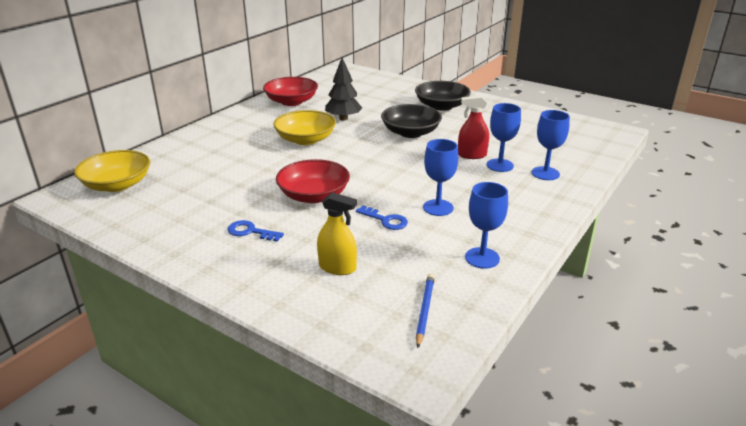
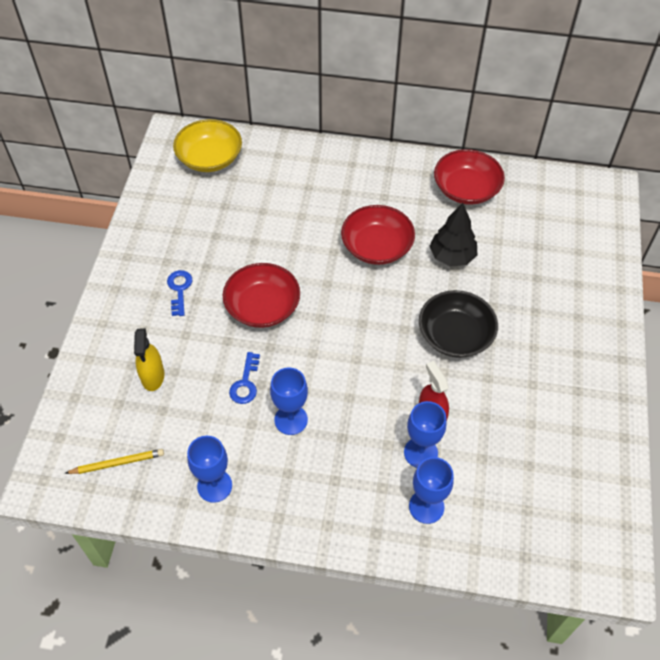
camera: 65 degrees right, 25 degrees up
(305, 139) = (377, 247): yellow bowl -> red bowl
(424, 310) = (117, 463): blue pencil -> yellow pencil
(441, 106) = (558, 340): black bowl -> none

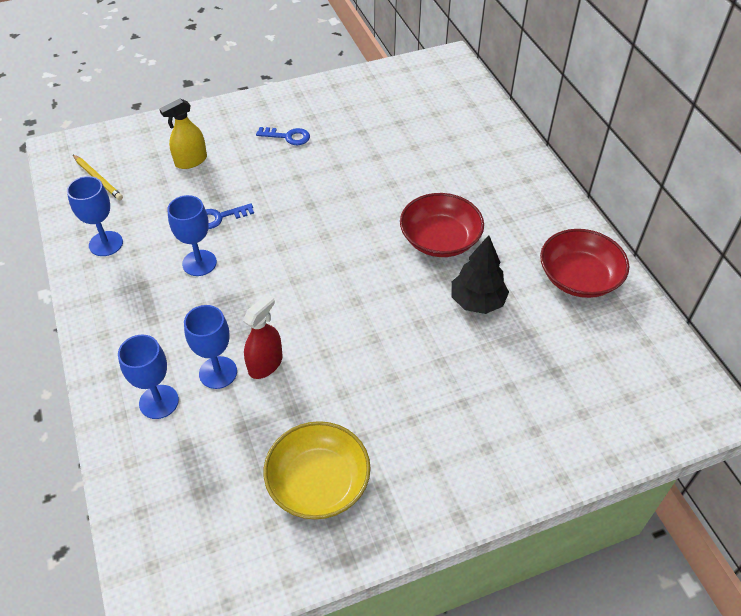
camera: 60 degrees right, 5 degrees down
(179, 290) = (288, 137): blue key -> blue key turned 45 degrees clockwise
(210, 158) = (444, 90): yellow bowl -> yellow bowl (318, 482)
(262, 307) = (308, 193): red bowl -> none
(455, 335) = (377, 344): black bowl -> none

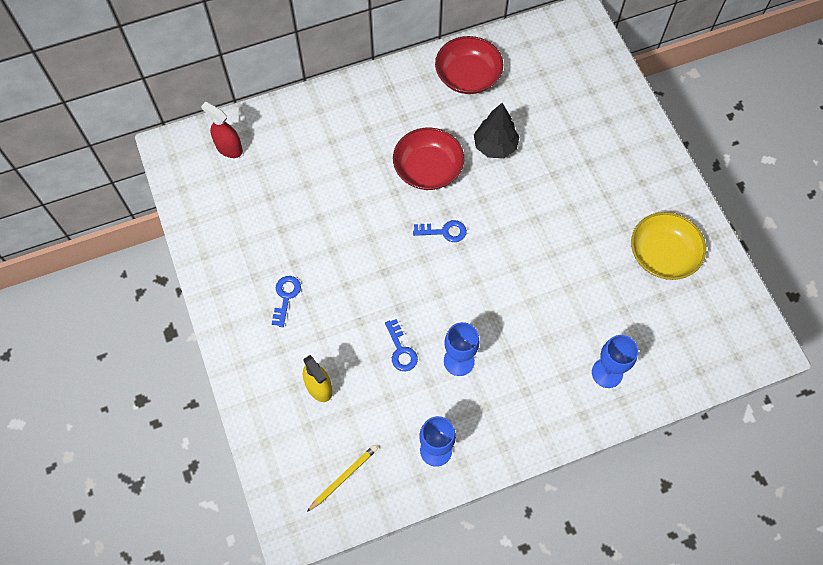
camera: 90 degrees left, 15 degrees up
(218, 372) = (576, 331): blue goblet -> none
(265, 364) = (565, 297): red spray bottle -> red spray bottle (229, 148)
(358, 253) = (444, 231): none -> blue key

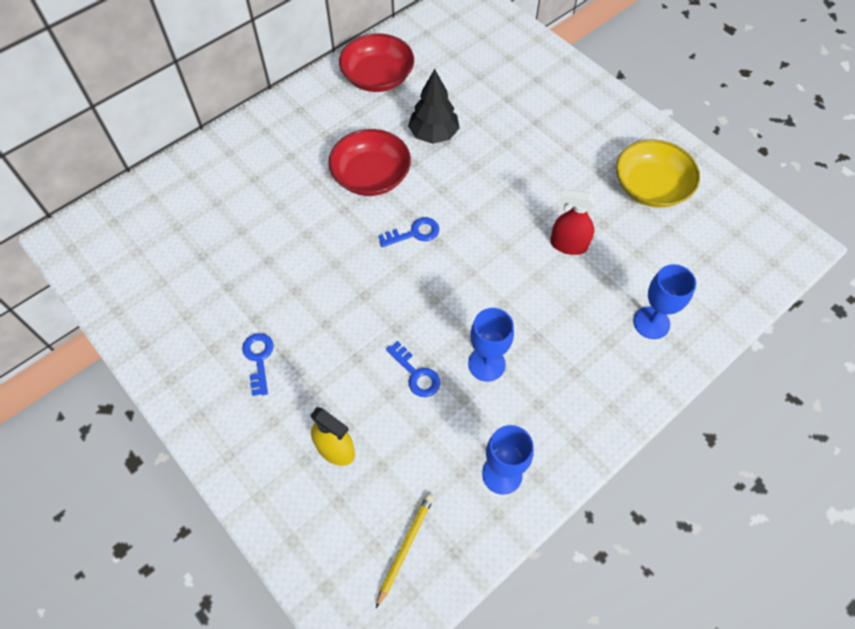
camera: 20 degrees left, 5 degrees down
(229, 148) = (136, 219): red spray bottle -> red spray bottle (568, 245)

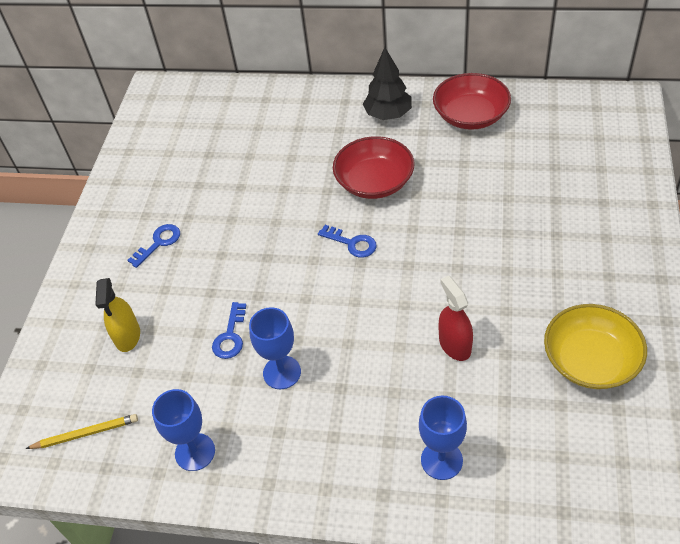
camera: 55 degrees right, 10 degrees down
(434, 134) = (458, 185): black tree -> black tree (388, 114)

